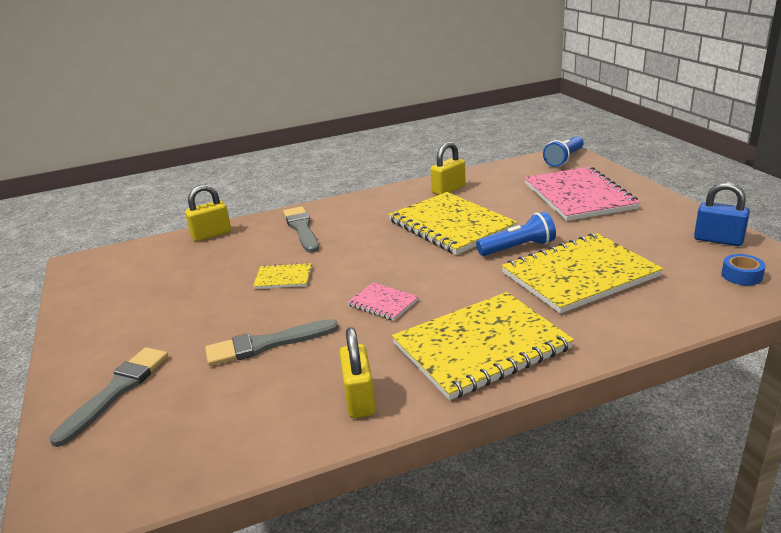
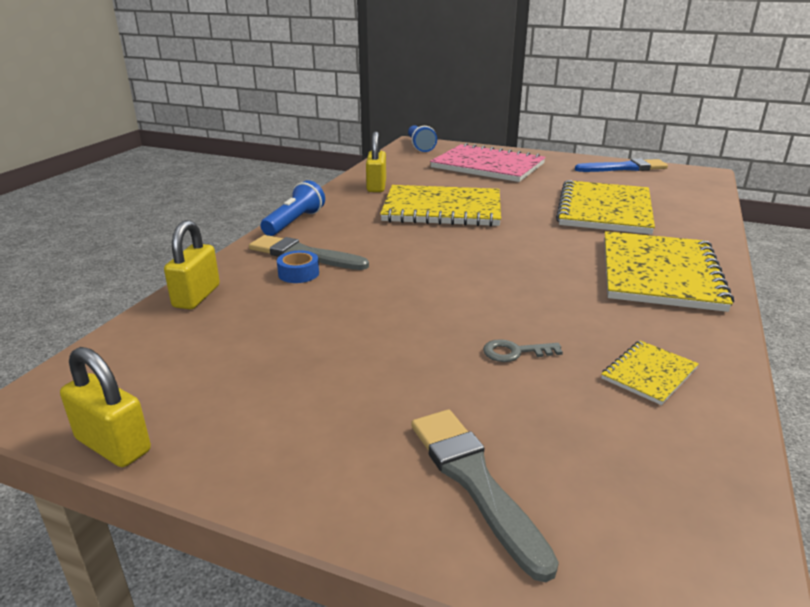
camera: 50 degrees left, 0 degrees up
(266, 344) = (514, 352): grey brush -> grey key
(283, 278) = (390, 298): yellow notebook -> yellow notebook (649, 373)
(359, 399) = (680, 345): yellow padlock -> yellow padlock (113, 445)
(383, 303) = (527, 278): pink notebook -> none
(518, 248) = (528, 207): blue flashlight -> blue flashlight (294, 222)
(718, 240) = (624, 168): blue padlock -> blue brush
(741, 275) = (678, 182): blue tape -> blue tape (298, 273)

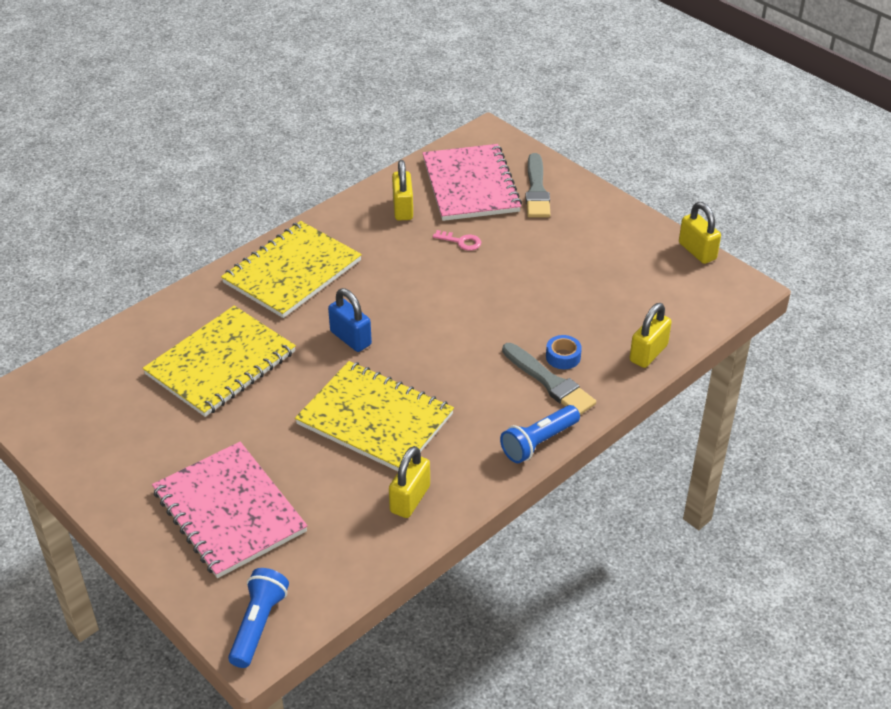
camera: 155 degrees left, 15 degrees up
(514, 352) = (461, 242): grey key -> pink key
(524, 242) = (350, 338): none -> blue padlock
(600, 450) = (471, 185): none -> pink notebook
(624, 168) = (75, 444): blue brush -> none
(649, 373) = (403, 209): yellow notebook -> yellow padlock

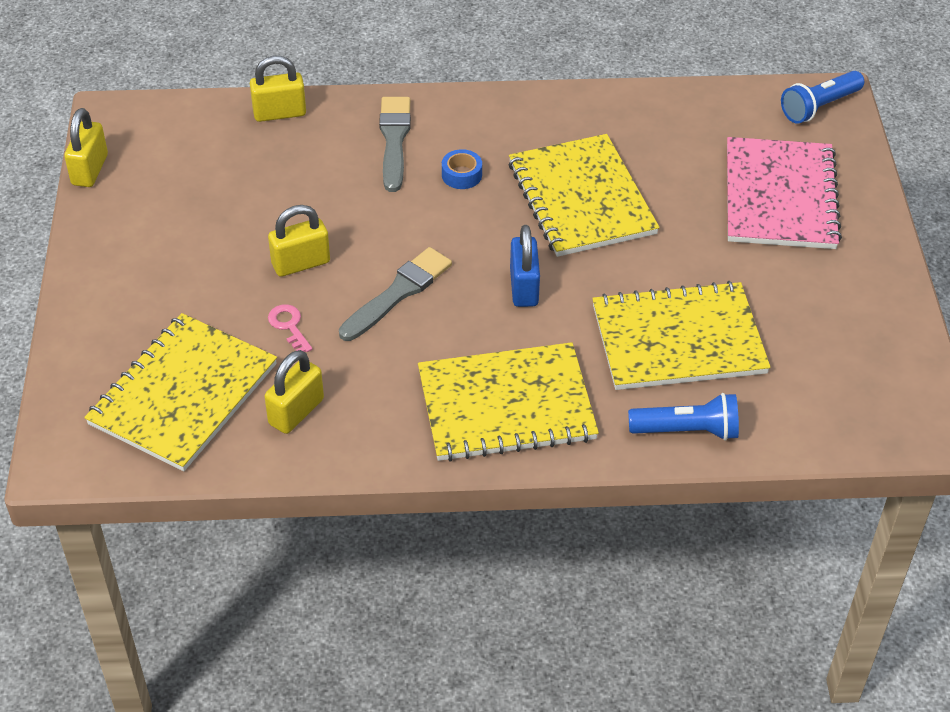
camera: 140 degrees left, 5 degrees up
(410, 499) = (619, 122): yellow padlock -> yellow padlock (301, 263)
(471, 185) = (183, 394): pink notebook -> yellow notebook
(536, 190) = (126, 338): grey brush -> grey brush (398, 293)
(538, 443) = (467, 102): blue flashlight -> blue flashlight (687, 430)
(563, 357) = (354, 153): blue tape -> blue tape (461, 175)

